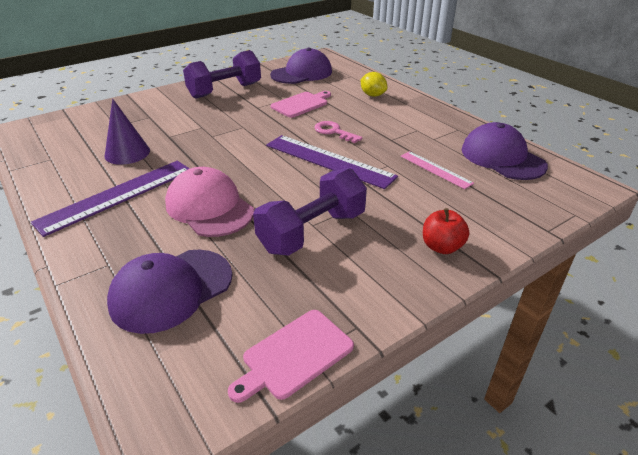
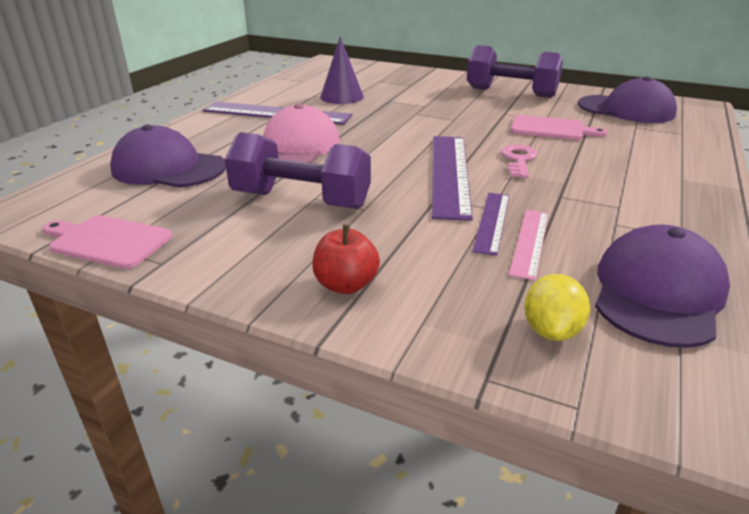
camera: 60 degrees right, 5 degrees down
(372, 95) = (657, 157): yellow lemon -> yellow lemon (551, 330)
(404, 171) = (492, 222): none -> purple ruler

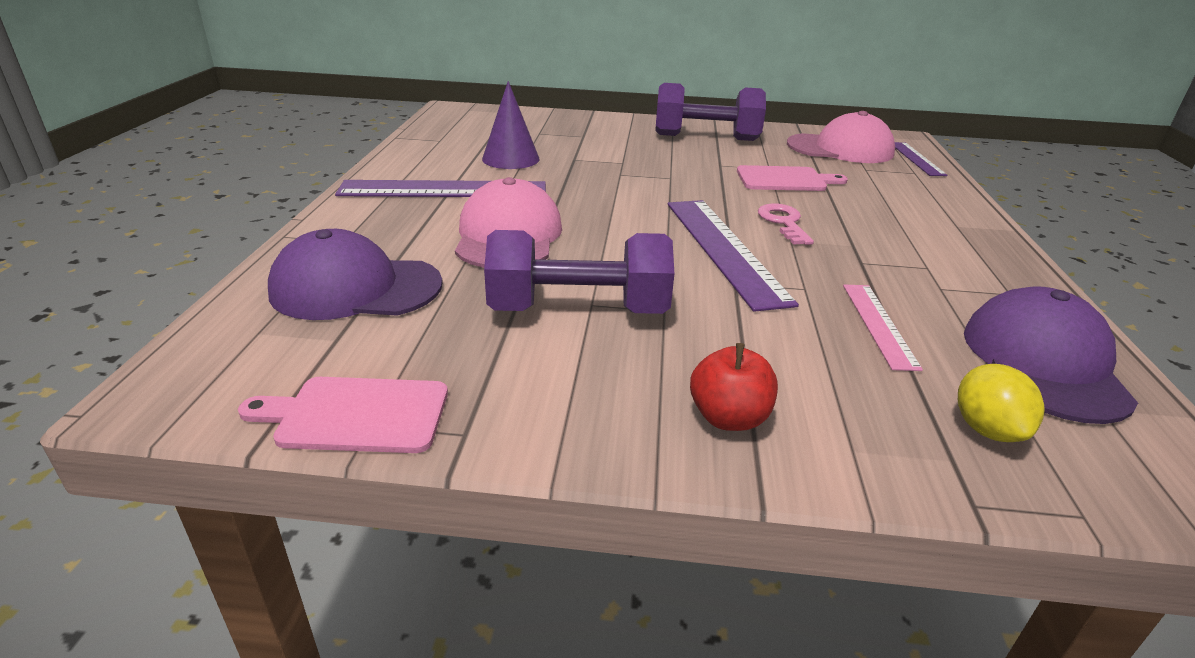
camera: 20 degrees left, 0 degrees up
(492, 222) = (819, 305): purple ruler -> purple ruler (916, 158)
(626, 109) = (840, 149): purple cap -> pink cap

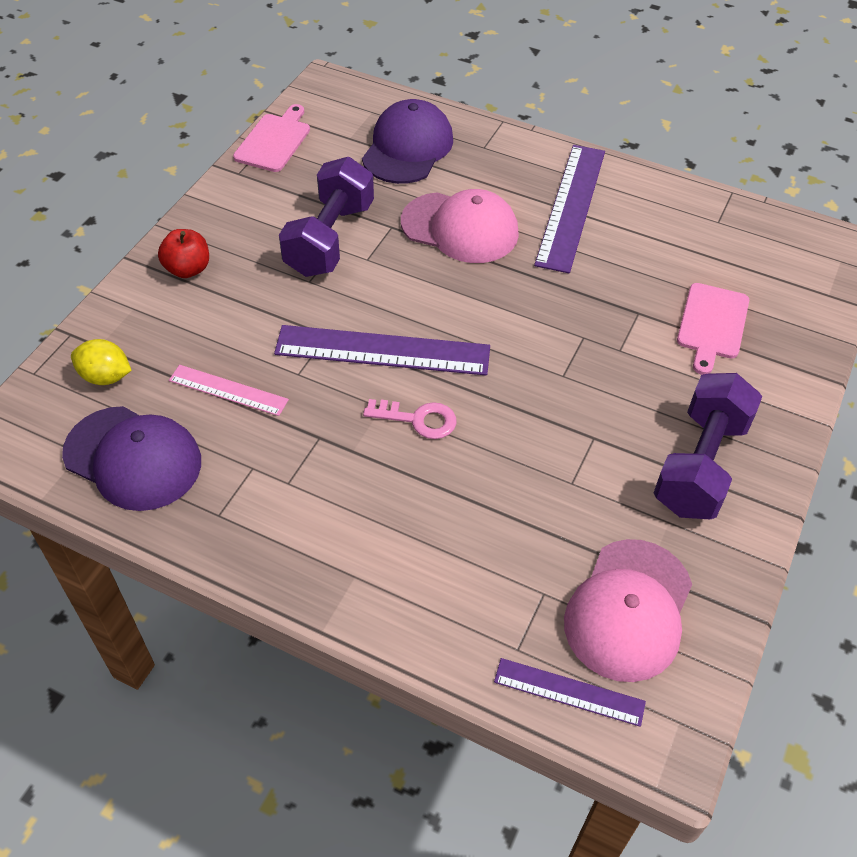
camera: 110 degrees right, 20 degrees up
(510, 159) = (647, 263): purple cone -> none
(785, 179) = (529, 479): pink cutting board -> pink cutting board (712, 324)

